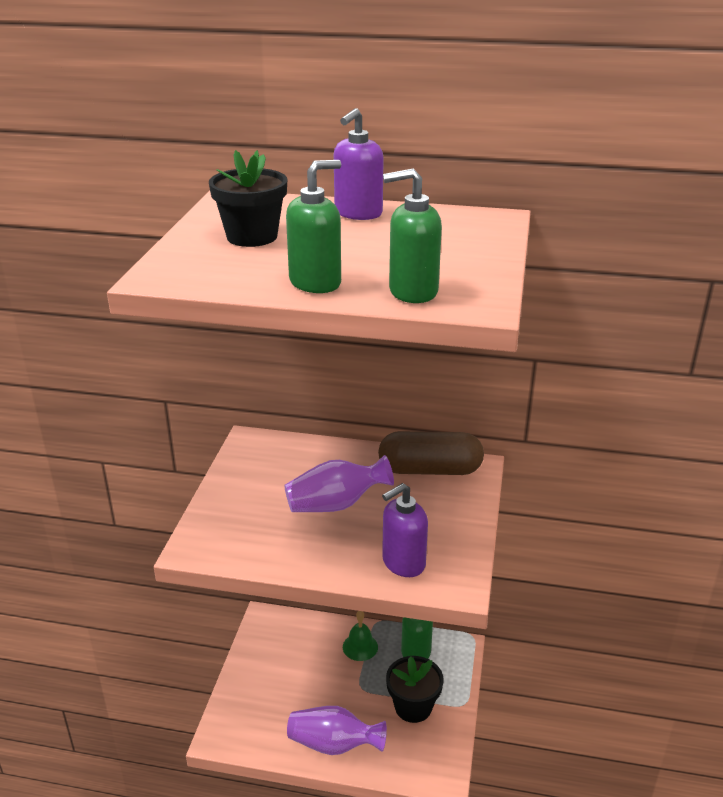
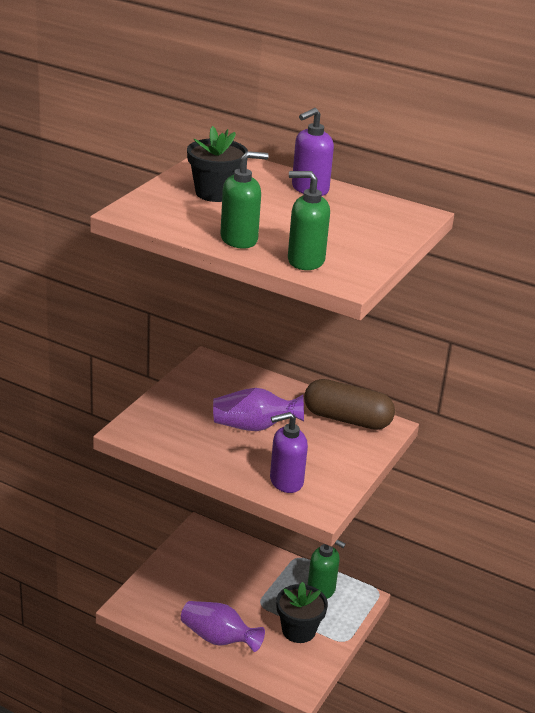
camera: 15 degrees right, 0 degrees up
(360, 647) = (273, 572): green bell -> none

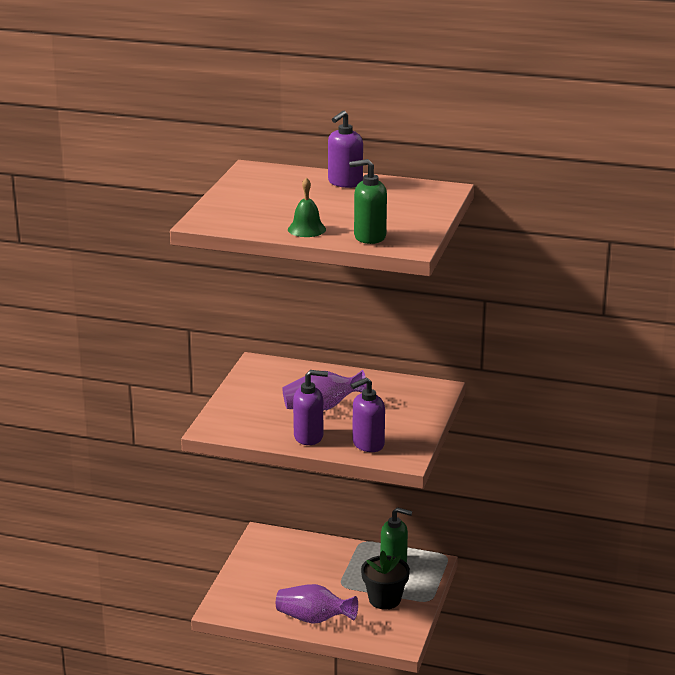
camera: 10 degrees left, 5 degrees down
(215, 193) = (266, 197): black flower pot -> none
(226, 460) = (309, 437): none -> purple soap dispenser
(239, 239) = (306, 229): green soap dispenser -> green bell
(347, 419) = (401, 388): brown capsule -> none

